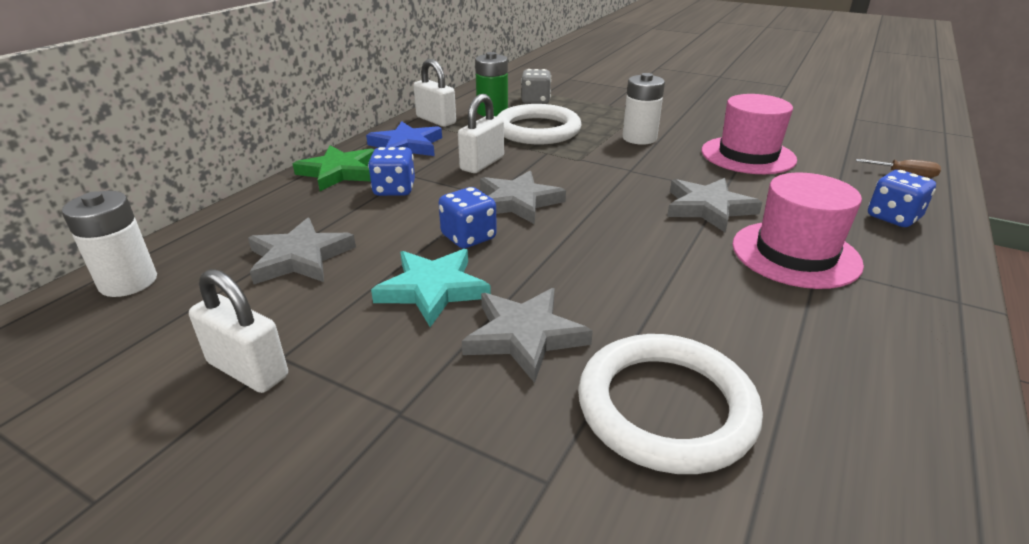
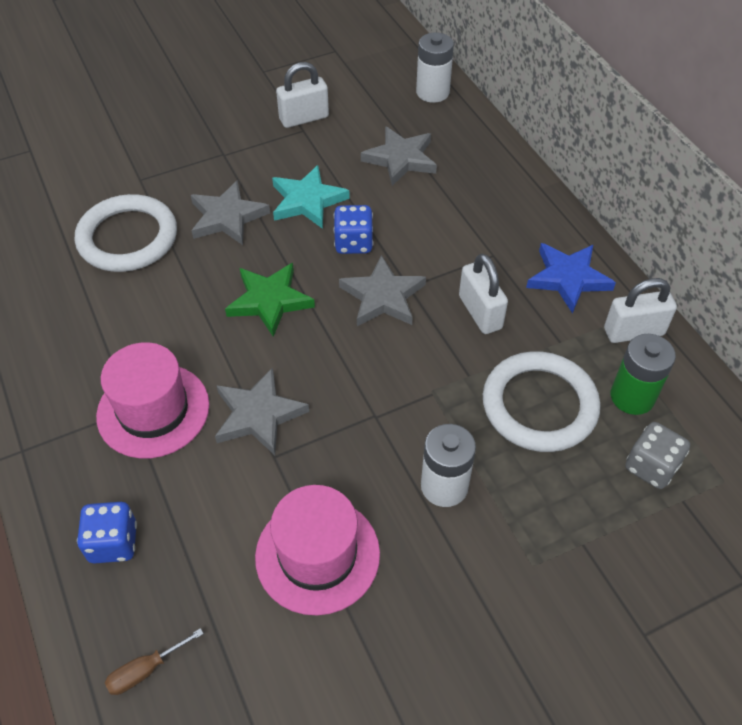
camera: 125 degrees right, 20 degrees up
(339, 172) = (534, 215): green star -> green star (269, 301)
(394, 189) = (469, 235): blue dice -> none

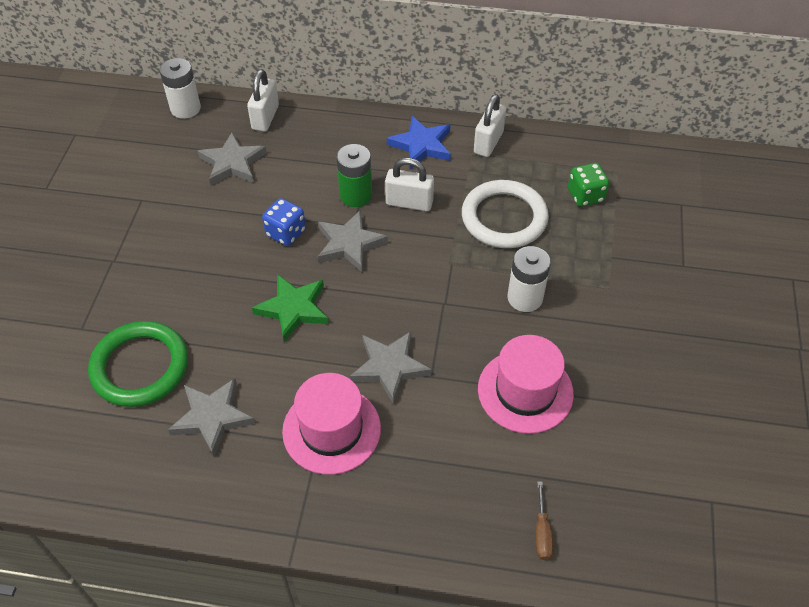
camera: 55 degrees left, 0 degrees up
(113, 543) = (428, 508): blue dice -> none
(128, 238) = (140, 367): white ring -> green ring
(227, 217) = (184, 292): grey star -> grey star (212, 417)
(304, 118) = (129, 192): white padlock -> white padlock (265, 117)
(307, 201) = (218, 236): turquoise star -> none
(632, 396) = (533, 173): green battery -> green battery (356, 195)
(651, 467) = (585, 196): grey dice -> green dice

